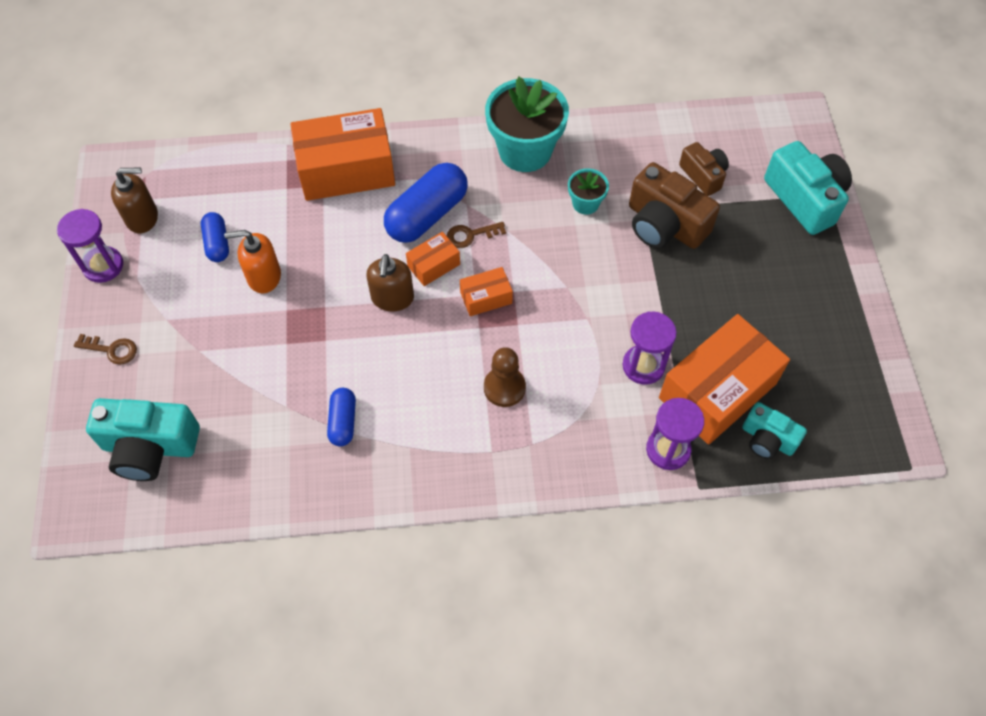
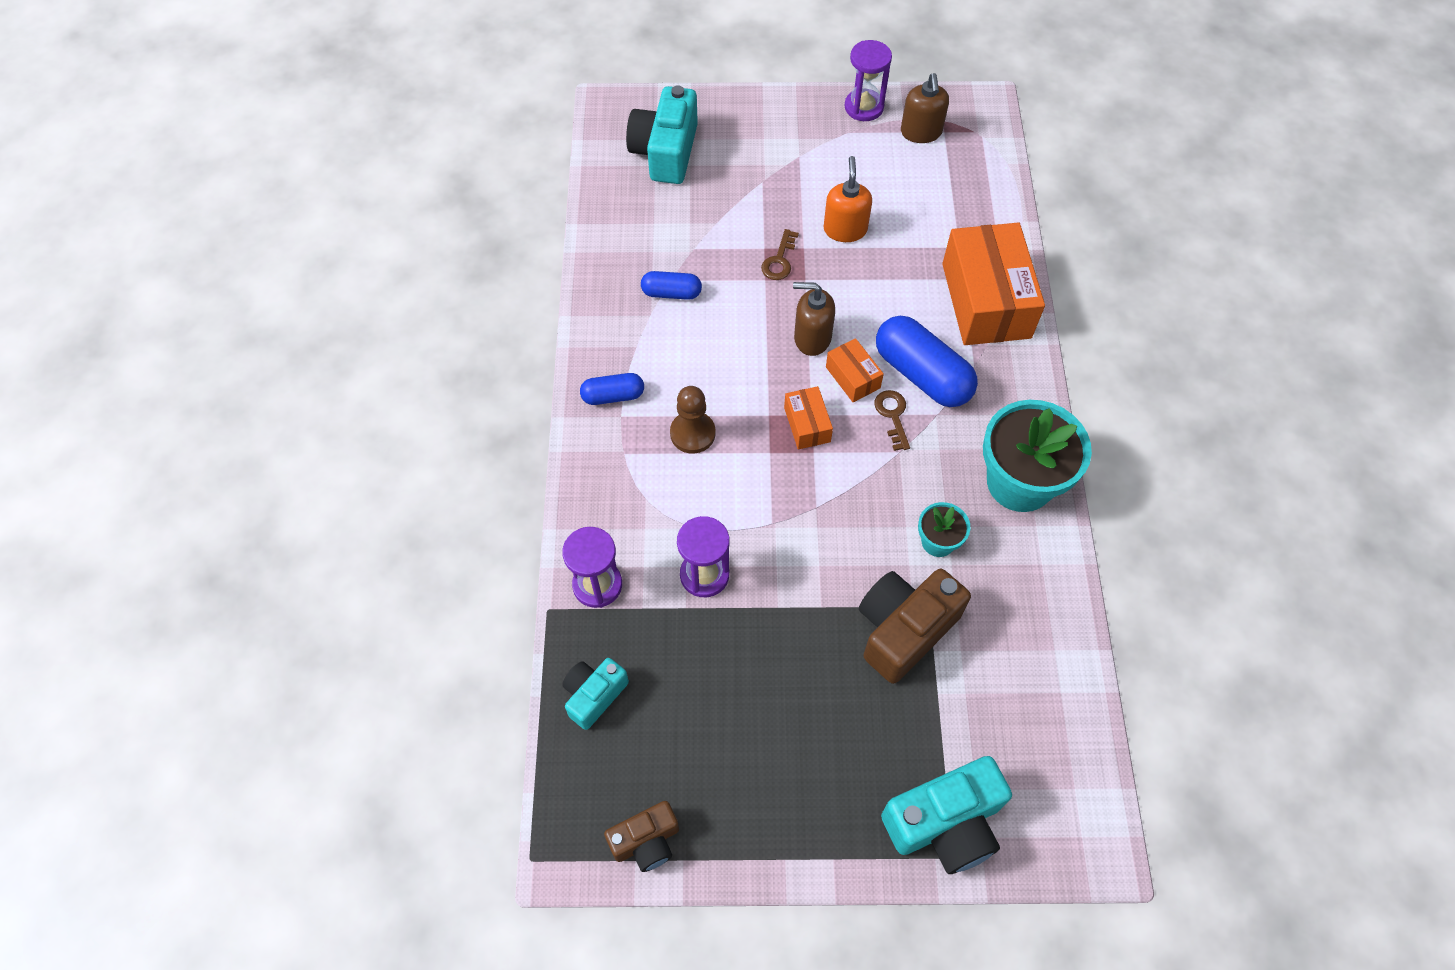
camera: 95 degrees right, 0 degrees up
(111, 350) = (769, 119): brown key -> brown key (779, 260)
(217, 243) = (887, 191): blue capsule -> blue capsule (613, 396)
(703, 175) = (984, 692): brown camera -> brown camera (646, 841)
(717, 391) = (663, 651): orange box -> none

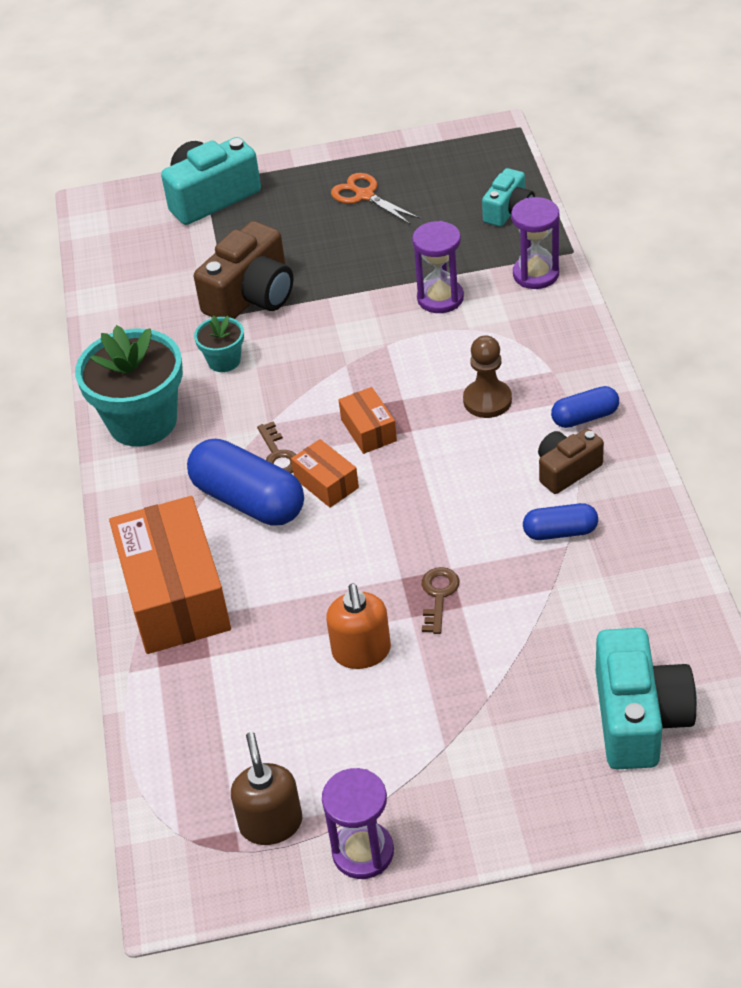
camera: 175 degrees right, 15 degrees down
(646, 841) = (437, 149): brown camera -> brown camera (566, 470)
(754, 771) = (364, 196): none -> orange scissors
(812, 338) = (380, 514): brown soap dispenser -> none

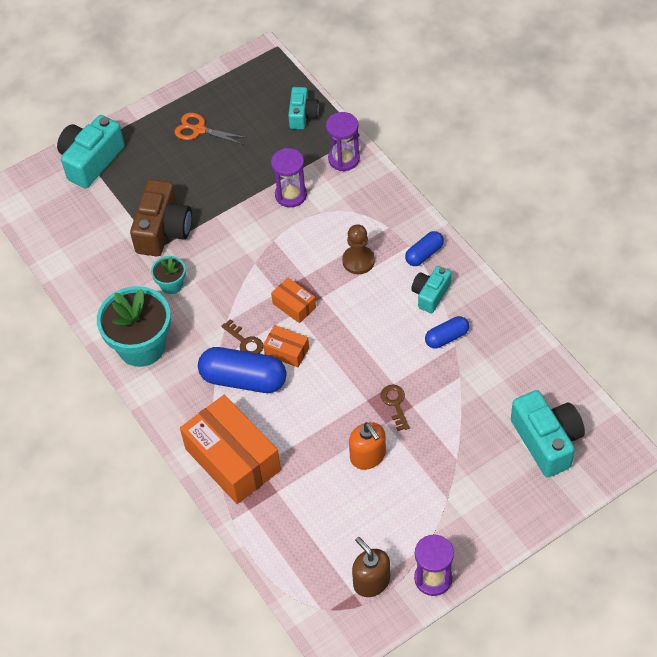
camera: 25 degrees left, 10 degrees up
(566, 470) = (430, 294): brown camera -> turquoise camera

